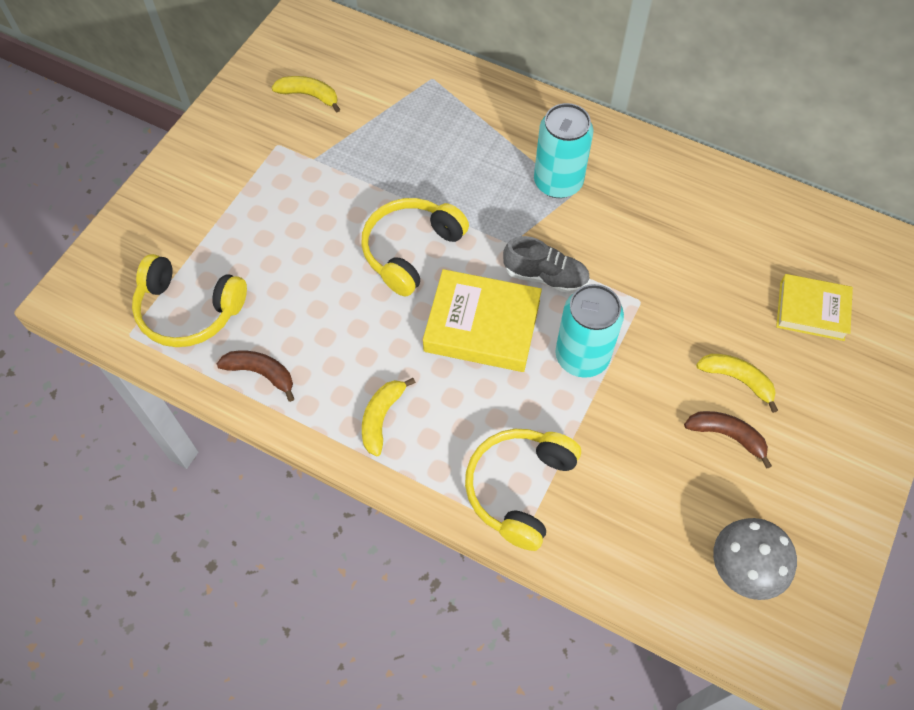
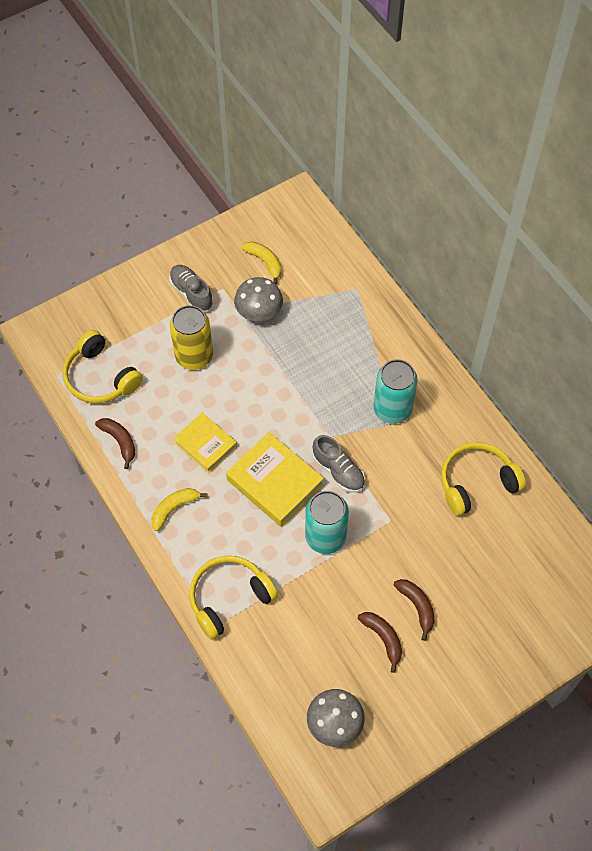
camera: 30 degrees right, 0 degrees up
(243, 165) = (191, 293): none -> grey shoe
(291, 232) = (194, 356): none -> yellow can
(337, 150) = (259, 311): none -> grey mushroom
(411, 250) = (262, 408): yellow headphones -> yellow headphones (476, 483)
(737, 379) = (417, 607): yellow banana -> brown banana
(811, 311) = (503, 589): yellow book -> yellow book (205, 445)

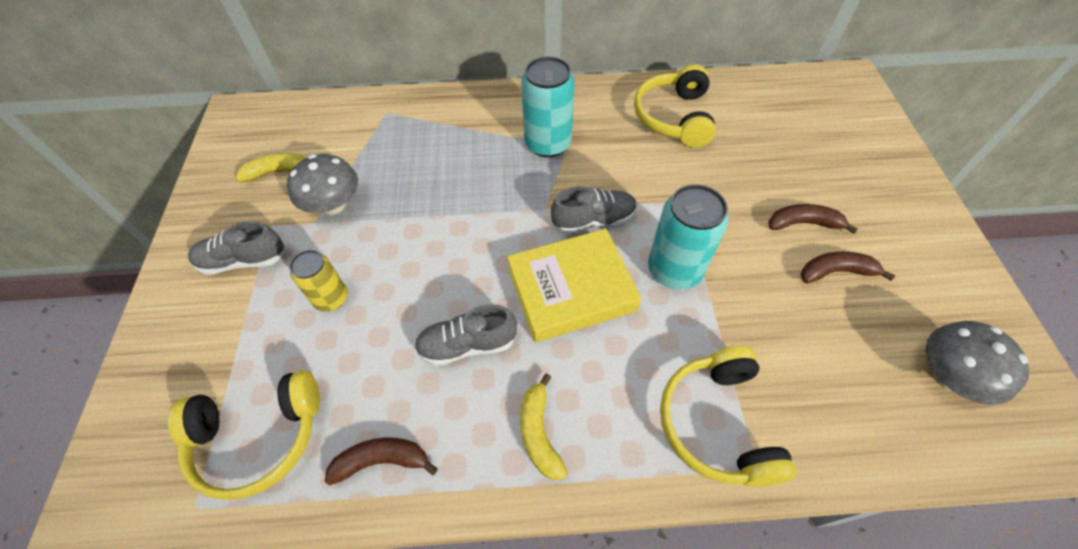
camera: 60 degrees left, 5 degrees down
(194, 356) = (331, 298): yellow can -> yellow can, size x0.62
(205, 445) = (467, 345): yellow book -> grey shoe

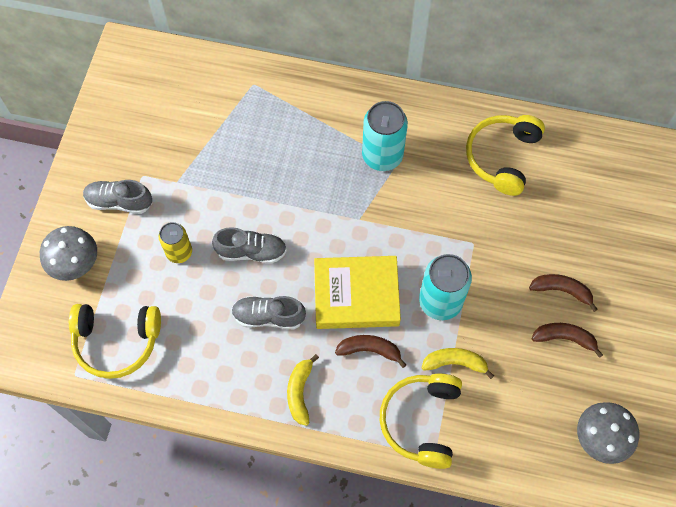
camera: 15 degrees right, 10 degrees up
(278, 172) = (154, 124): yellow banana -> yellow banana (455, 363)
(333, 204) = (193, 169): grey mushroom -> grey mushroom (74, 262)
(382, 461) = (193, 380): brown banana -> brown banana (369, 350)
(593, 220) = (394, 241): grey shoe -> grey shoe (251, 251)

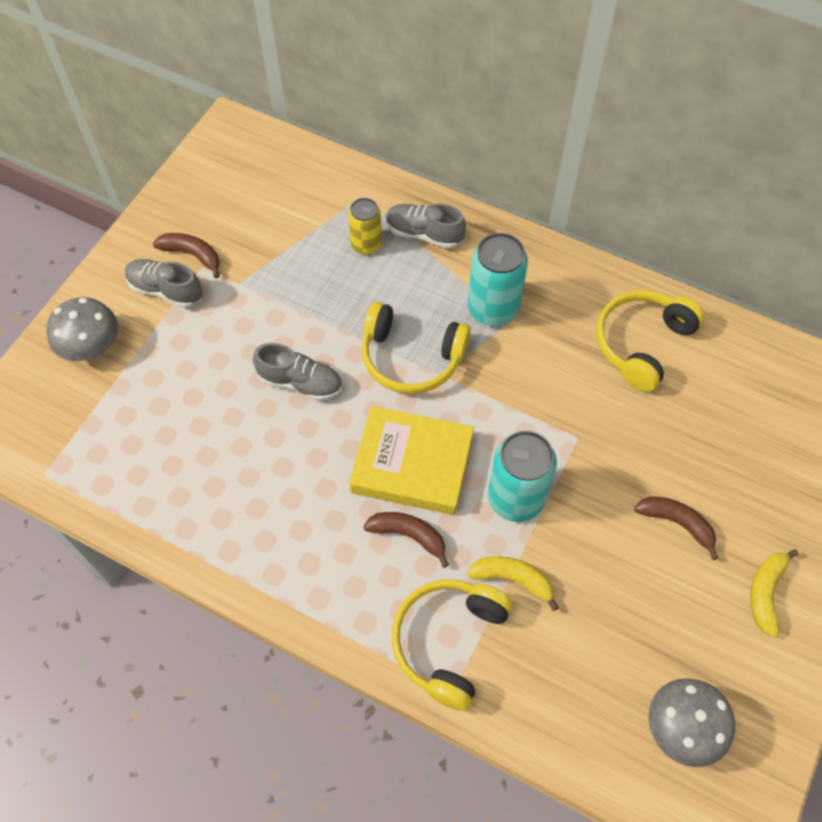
camera: 15 degrees right, 5 degrees down
(117, 341) = (107, 448): yellow headphones -> yellow headphones (411, 357)
(179, 252) = (215, 363): yellow can -> yellow can (366, 245)
(268, 316) = (297, 464): grey shoe -> grey shoe (424, 234)
(300, 392) = (306, 565): yellow banana -> yellow banana (765, 592)
(564, 338) = (665, 584): brown banana -> brown banana (192, 255)

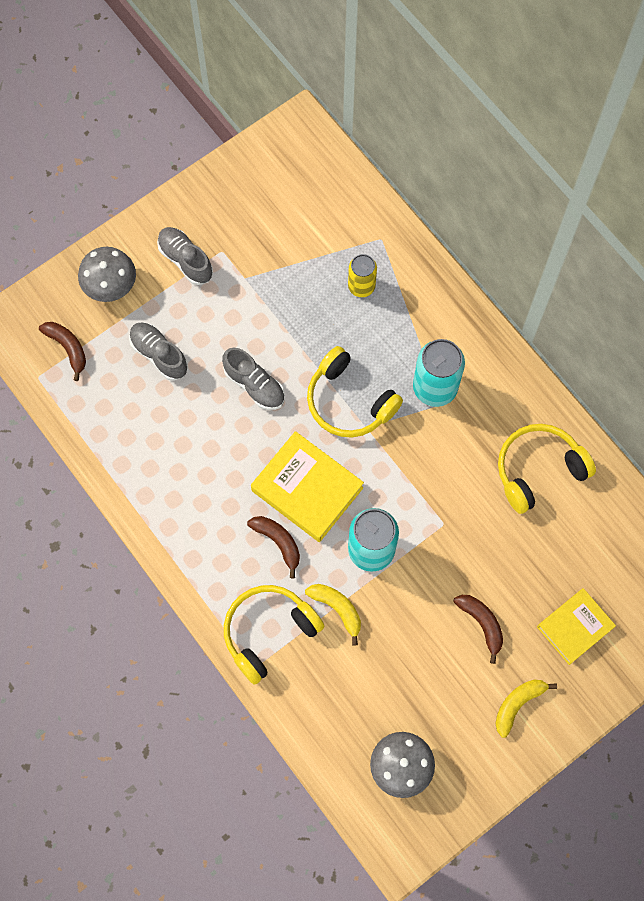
camera: 25 degrees right, 10 degrees up
(192, 255) = (219, 236): brown banana -> brown banana (68, 348)
(424, 234) = (413, 296): grey shoe -> grey shoe (159, 355)
(773, 483) = (574, 627): none -> yellow book

